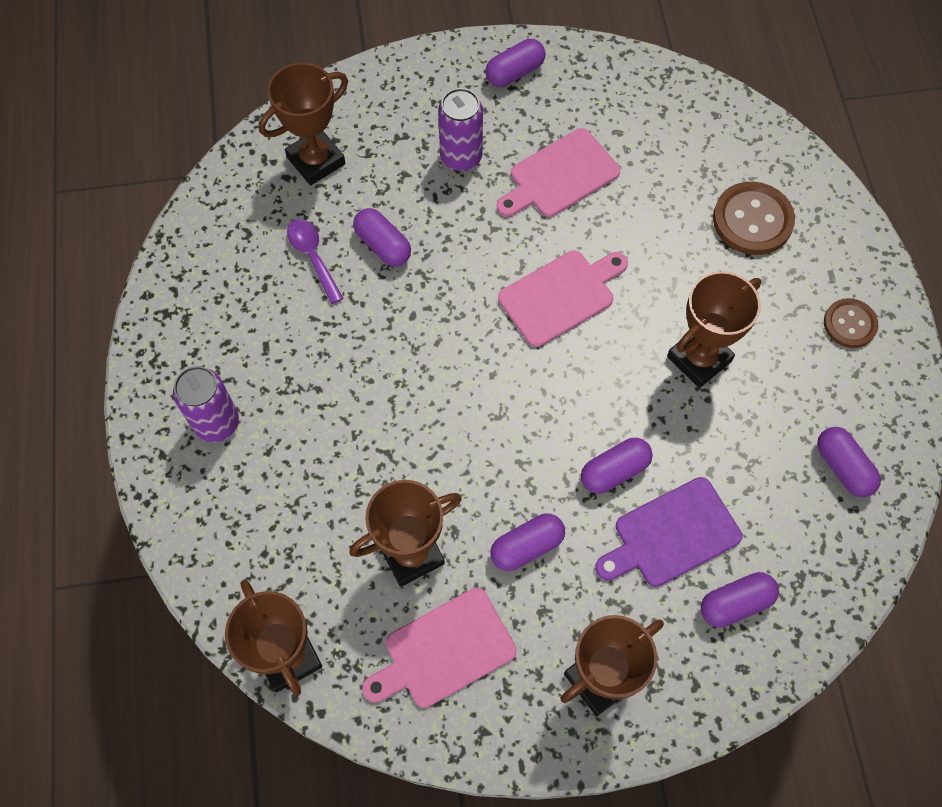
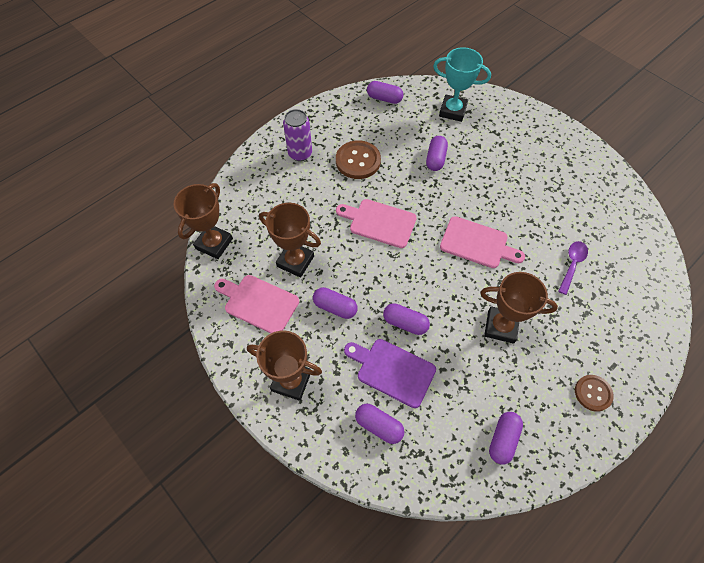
camera: 55 degrees right, 5 degrees down
(313, 257) = (406, 138): purple spoon -> purple spoon (572, 264)
(316, 161) = (452, 111): brown trophy -> turquoise trophy
(461, 157) = (509, 160): purple can -> none
(515, 72) = (576, 154): purple capsule -> purple capsule (384, 98)
(560, 176) = (540, 205): pink cutting board -> pink cutting board (379, 222)
(752, 220) = (605, 306): brown button -> brown button (358, 161)

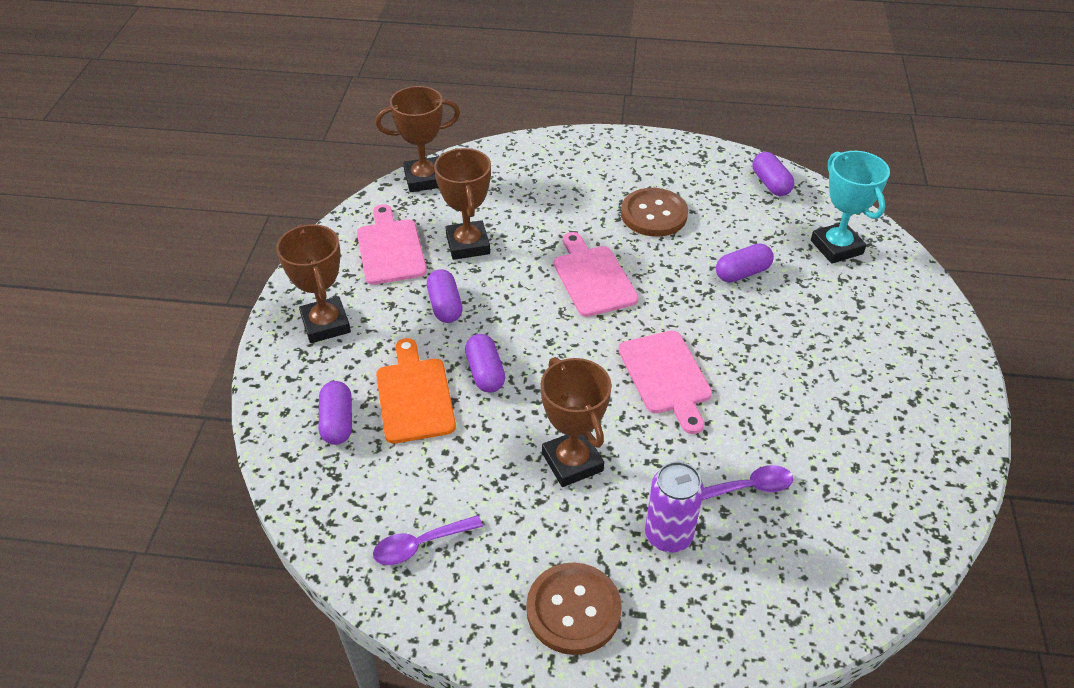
camera: 50 degrees right, 15 degrees down
(300, 153) = (606, 168): purple can -> purple can (668, 535)
(392, 371) = (414, 396): purple cutting board -> orange cutting board
(502, 439) = (420, 545): purple capsule -> purple spoon
(593, 393) = (573, 610): brown button -> brown button, size x1.58

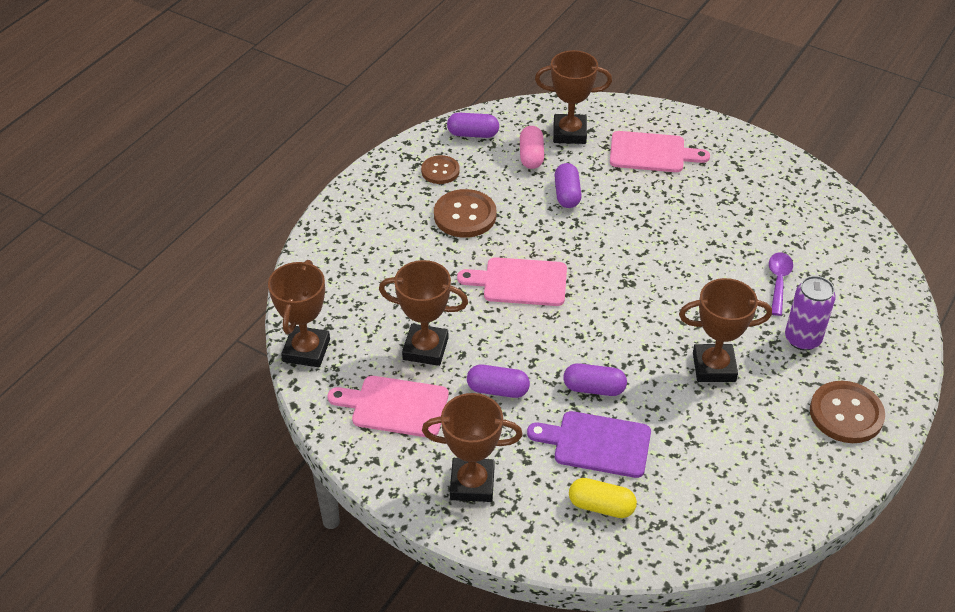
camera: 65 degrees left, 0 degrees up
(337, 422) = (601, 506): purple capsule -> yellow capsule
(414, 396) = (597, 444): orange cutting board -> purple cutting board
(420, 545) = (756, 486): purple spoon -> none
(666, 376) = (654, 281): pink cutting board -> pink cutting board (651, 153)
(700, 180) = (440, 171): none -> brown button
(776, 231) = (531, 156): none -> pink capsule
(836, 247) = (569, 133): turquoise trophy -> brown trophy

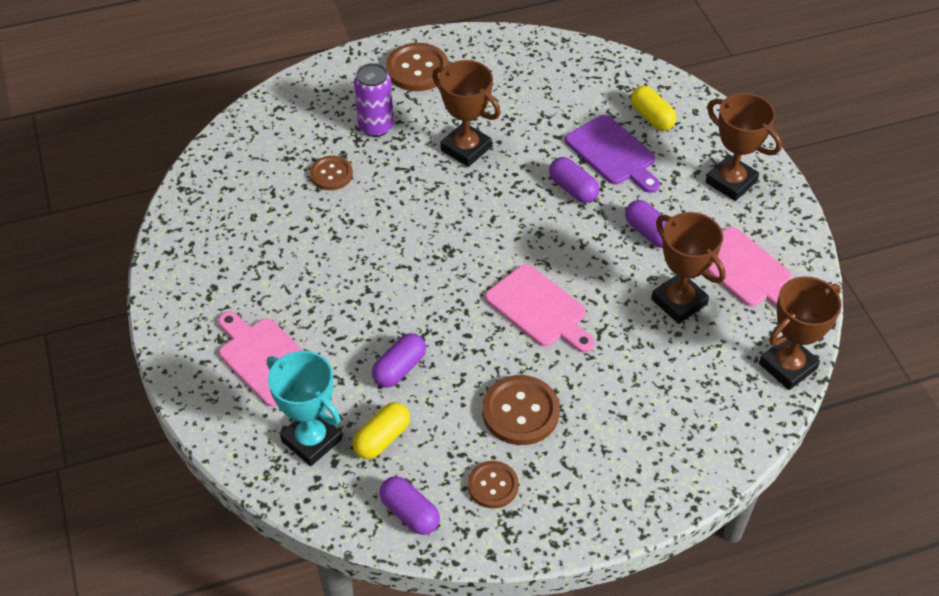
camera: 140 degrees left, 5 degrees up
(531, 156) = (382, 438): pink capsule -> yellow capsule
(569, 133) = (311, 440): brown trophy -> turquoise trophy
(778, 281) = (331, 174): purple spoon -> brown button

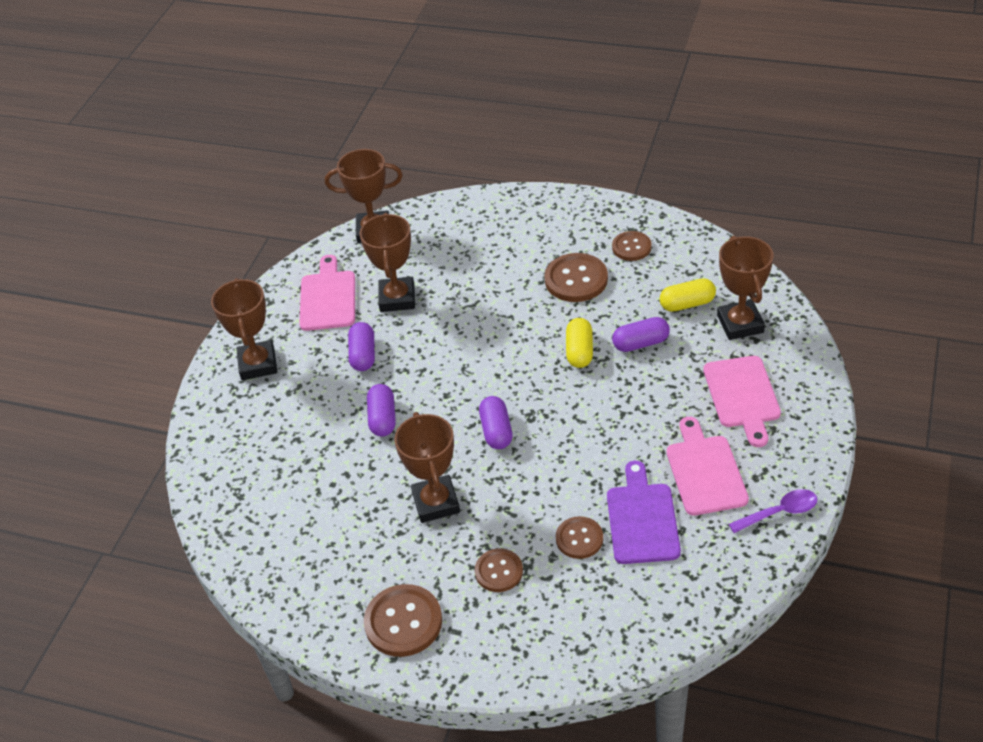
camera: 140 degrees left, 5 degrees down
(178, 266) = (779, 512): none -> purple spoon
(311, 440) = (740, 324): turquoise trophy -> brown trophy
(376, 127) = (499, 571): purple can -> brown button
(410, 513) = (699, 255): purple capsule -> purple capsule (496, 431)
(539, 309) = (501, 338): pink cutting board -> pink cutting board (705, 471)
(613, 153) = (318, 434): purple cutting board -> purple cutting board (642, 519)
(651, 117) = (250, 451): yellow capsule -> yellow capsule (579, 351)

